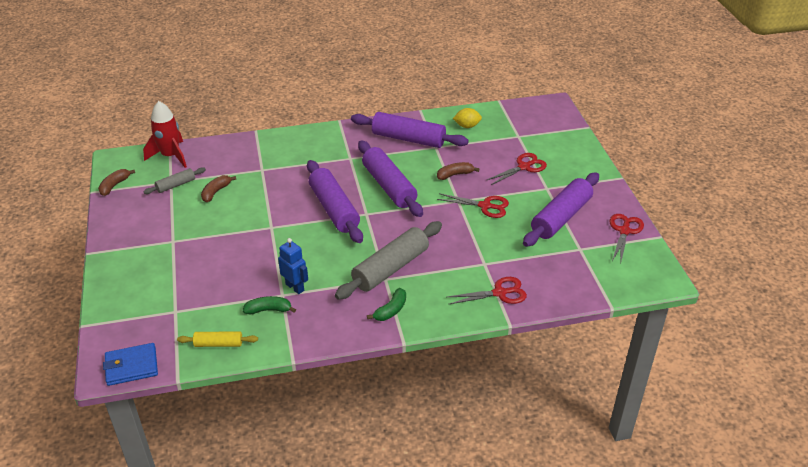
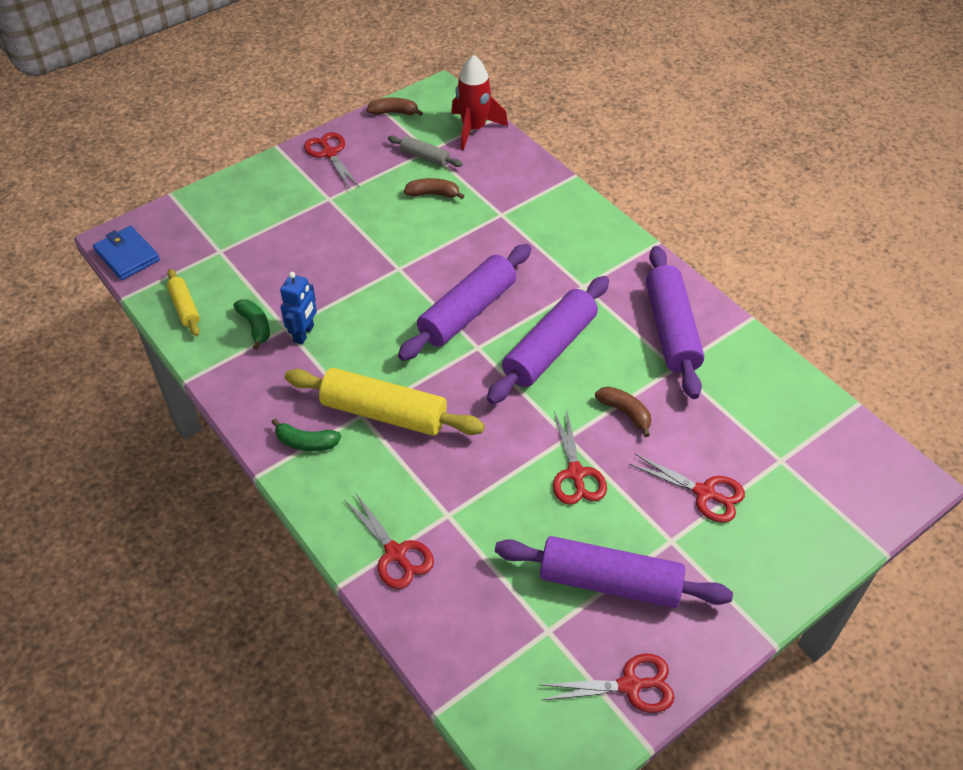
camera: 65 degrees right, 10 degrees up
(125, 228) = (330, 153): none -> red scissors
(390, 268) = (384, 413): grey rolling pin -> yellow rolling pin
(467, 126) = (755, 386): yellow lemon -> none

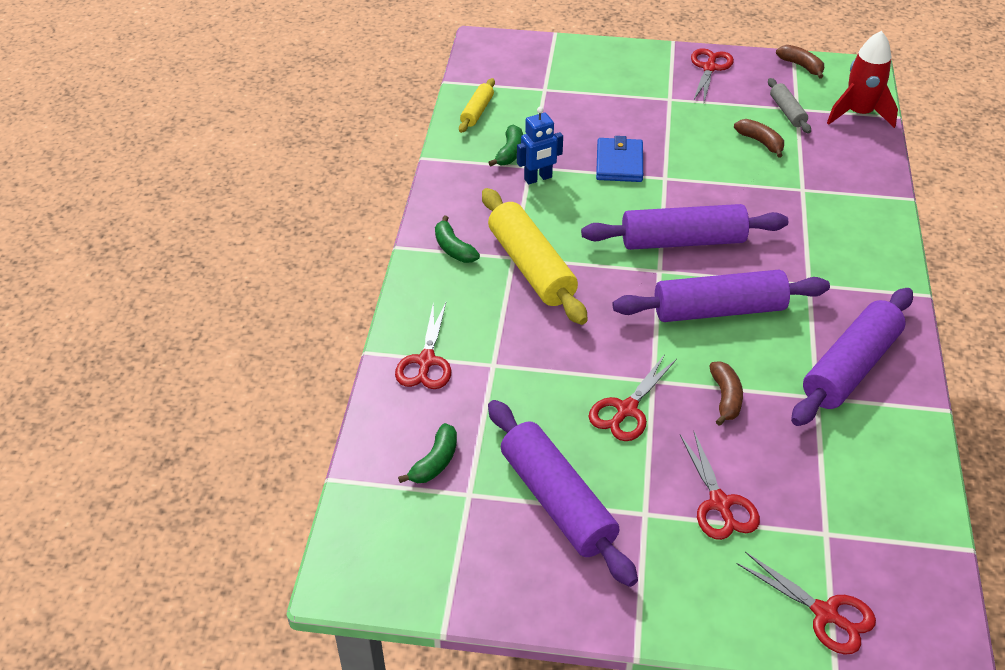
camera: 45 degrees right, 5 degrees down
(127, 256) = (479, 56): blue wallet -> blue wallet (619, 163)
(496, 628) = (435, 462): none -> green banana
(629, 685) = (482, 579): red scissors -> red scissors (825, 613)

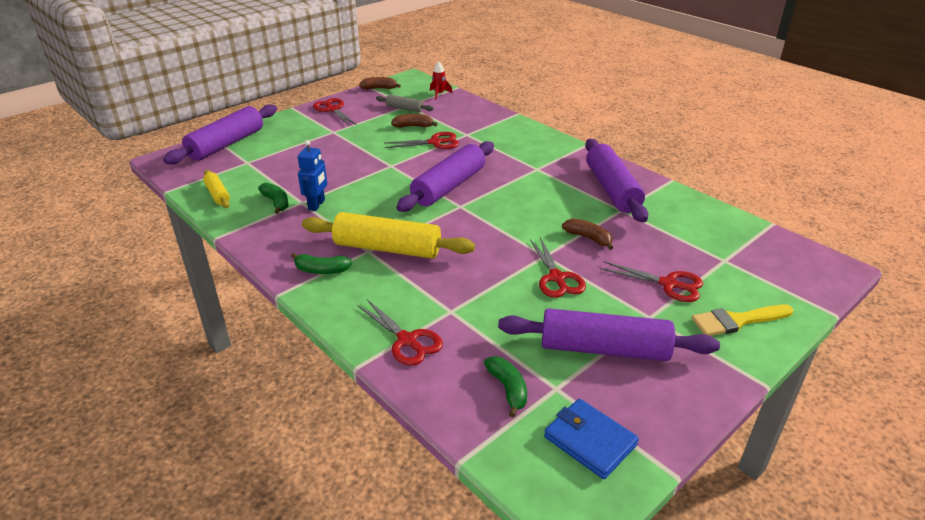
camera: 50 degrees left, 10 degrees down
(619, 163) = (354, 172): blue wallet -> blue wallet (590, 441)
(719, 310) = (518, 204): purple rolling pin -> purple rolling pin (226, 144)
(720, 590) = (737, 321): none -> yellow brush
(825, 613) = (784, 292): red scissors -> red scissors (434, 142)
(858, 114) = (439, 94): red rocket -> red rocket, size x0.54

